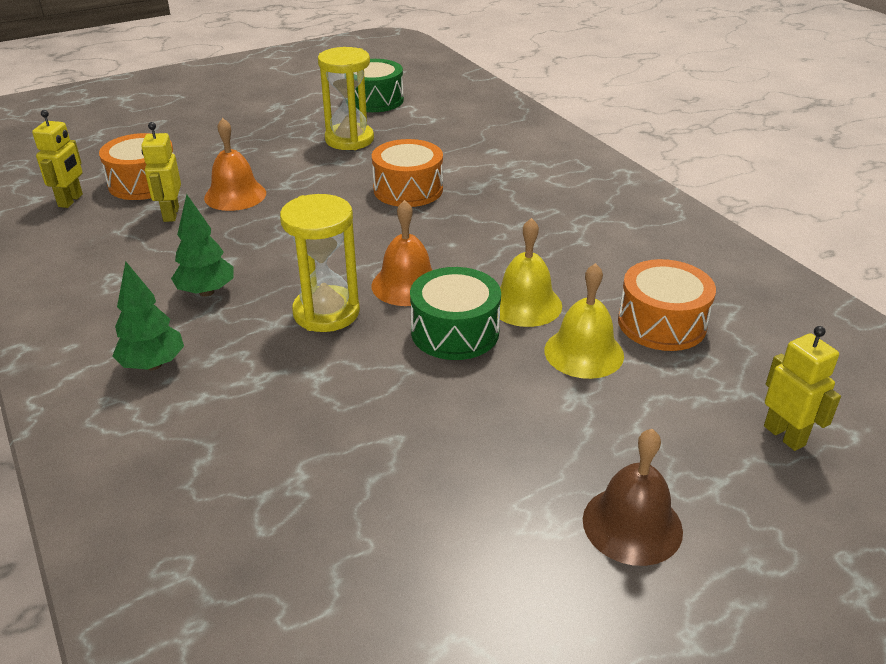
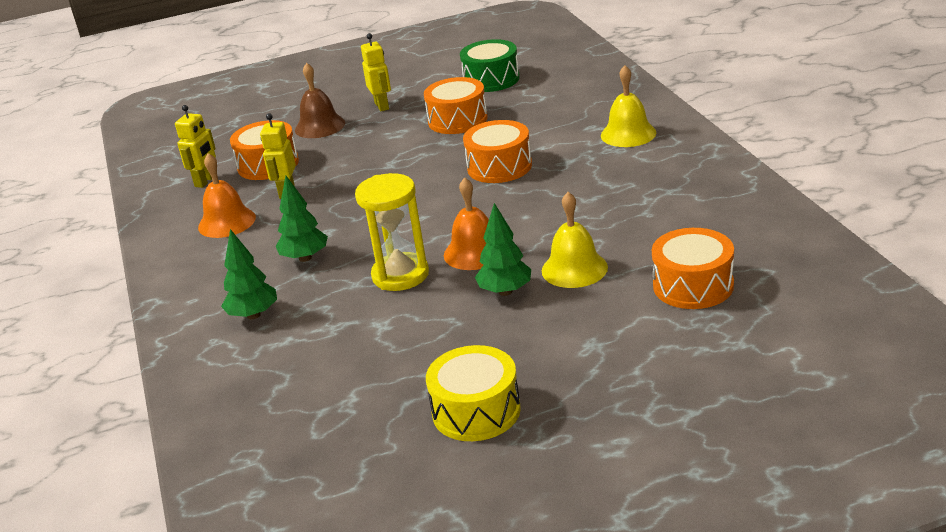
camera: 15 degrees right, 5 degrees down
(235, 195) = (344, 174): orange bell -> orange bell (227, 222)
(349, 140) = (457, 120): yellow hourglass -> orange drum
(455, 332) = (505, 291): green drum -> green tree
(463, 488) = (476, 411): none -> yellow drum
(584, 352) = (612, 309): yellow bell -> yellow bell (628, 134)
(632, 525) = (604, 441): brown bell -> brown bell (320, 126)
(784, 435) = (765, 379): yellow robot -> yellow robot (382, 106)

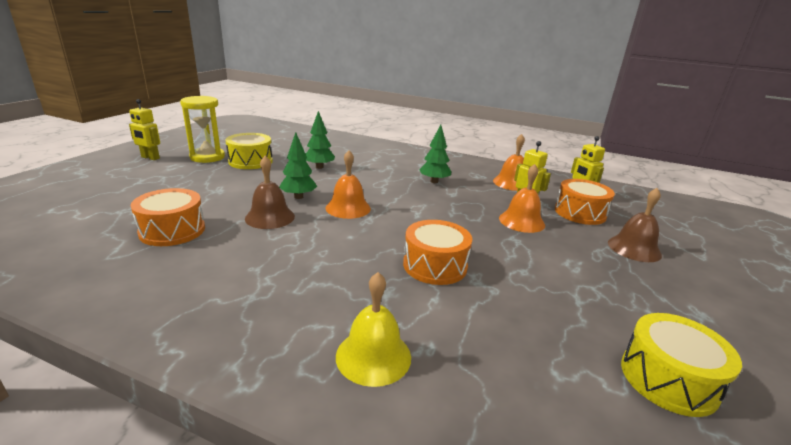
camera: 125 degrees right, 5 degrees down
(253, 315) = (406, 161): green tree -> green tree (319, 167)
(342, 176) = (521, 221): none -> orange bell
(382, 106) = (652, 286): yellow robot -> yellow robot (150, 158)
(400, 275) = (370, 188): yellow hourglass -> yellow hourglass (207, 157)
(457, 120) = (563, 298): orange drum -> none
(491, 79) = (668, 379): green drum -> yellow drum
(574, 269) = (270, 217): yellow bell -> brown bell

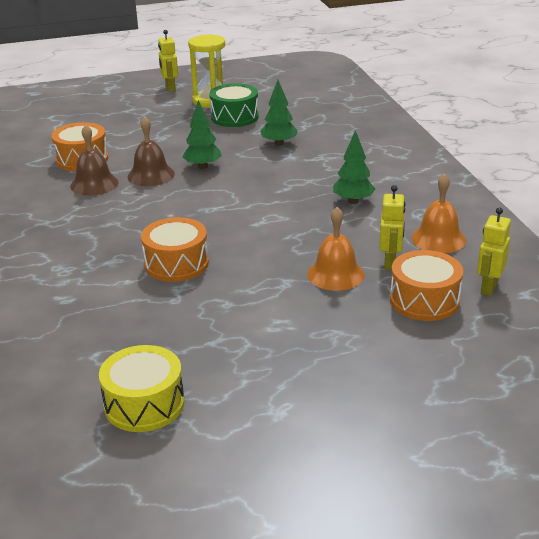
camera: 55 degrees right, 5 degrees up
(250, 161) = (234, 117): yellow drum -> green drum
(348, 208) = (217, 192): orange bell -> none
(373, 356) = (36, 284): yellow bell -> none
(634, 248) = (378, 352): brown bell -> brown bell (94, 184)

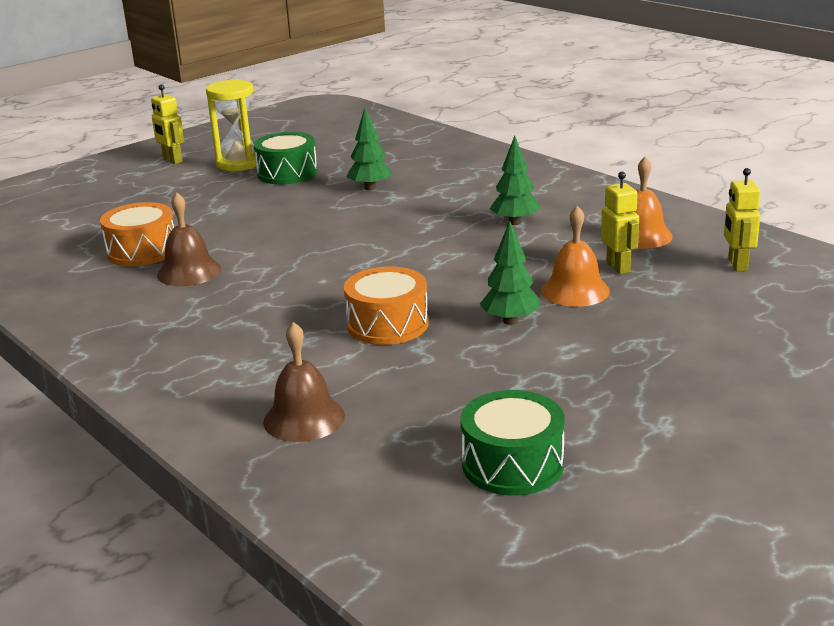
camera: 25 degrees left, 5 degrees down
(144, 404) = (512, 464): yellow drum -> green drum
(151, 175) = (251, 248): brown bell -> brown bell (304, 418)
(202, 166) = (306, 227): green tree -> green tree (510, 321)
(424, 300) = (690, 290): orange drum -> none

